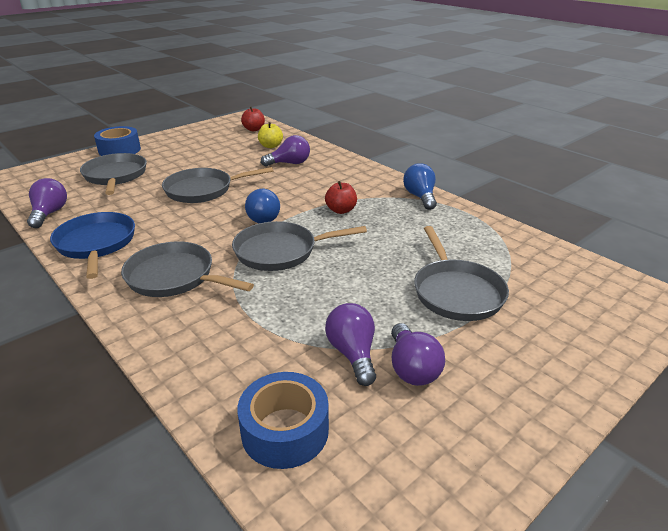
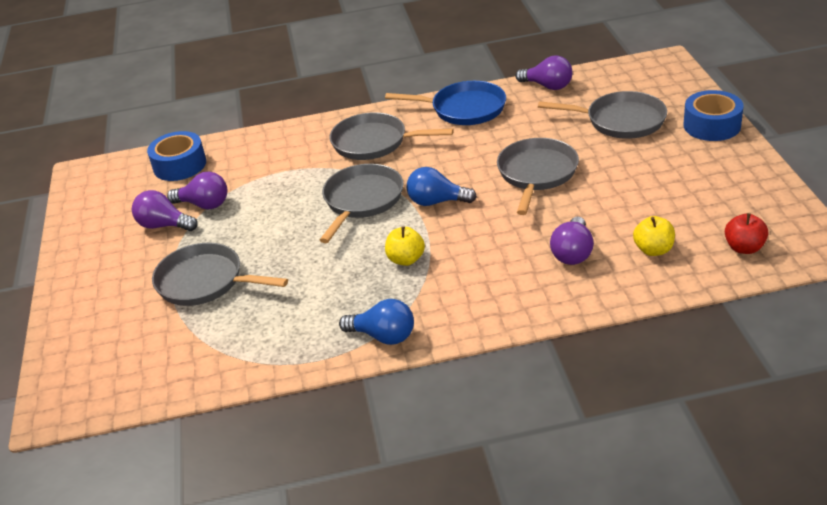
camera: 125 degrees right, 5 degrees up
(175, 277) = (374, 142): grey pan -> grey pan turned 135 degrees counterclockwise
(341, 210) = (406, 259): red apple -> yellow apple

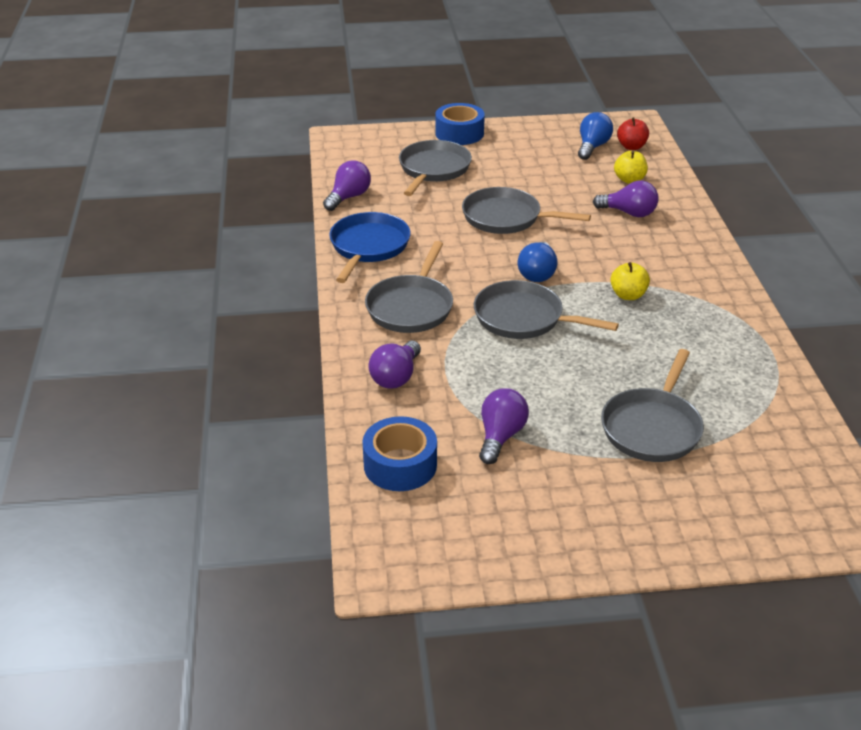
camera: 90 degrees left, 0 degrees up
(164, 225) = (537, 469): purple light bulb -> purple light bulb (396, 377)
(383, 336) = (737, 312): blue light bulb -> blue light bulb (592, 147)

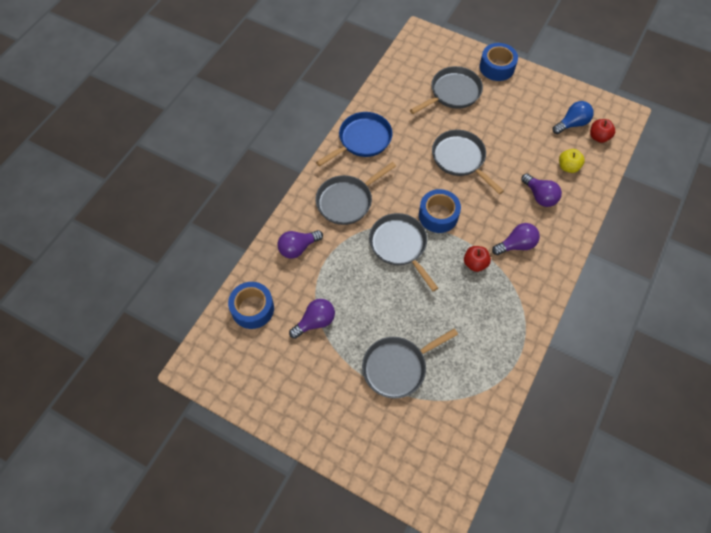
camera: 35 degrees right, 25 degrees up
(348, 197) = (384, 92): purple light bulb -> purple light bulb (516, 245)
(537, 273) = (438, 215): blue light bulb -> blue tape
(628, 295) = (475, 263): yellow apple -> red apple

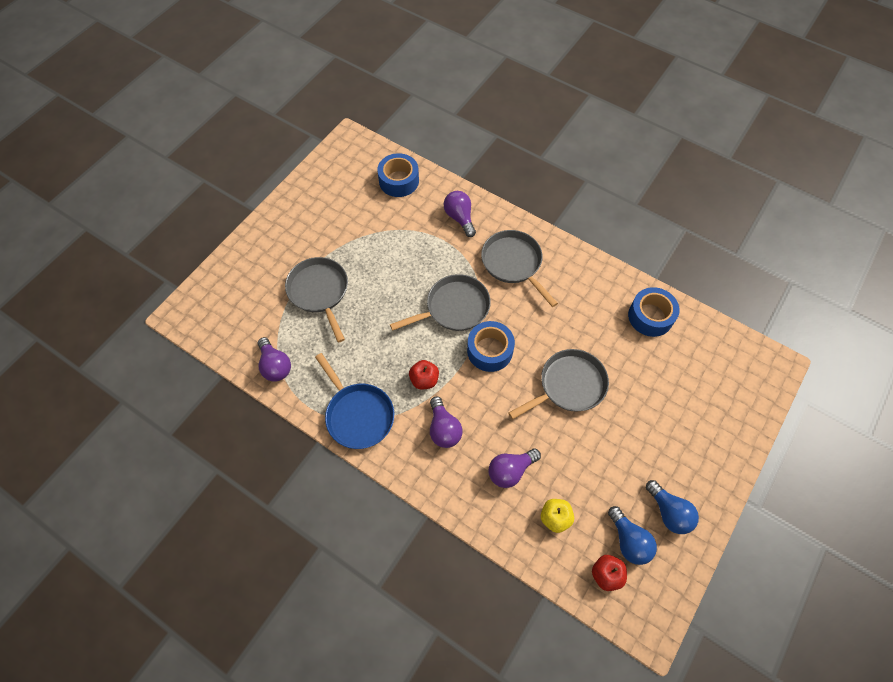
camera: 95 degrees right, 0 degrees up
(315, 322) = (378, 228): purple light bulb -> purple light bulb (275, 366)
(362, 140) = (596, 284): blue pan -> blue pan (358, 415)
(452, 93) = (674, 392): grey pan -> none
(497, 67) = (726, 456): blue tape -> blue tape (650, 316)
(545, 101) = (669, 512): none -> blue light bulb

